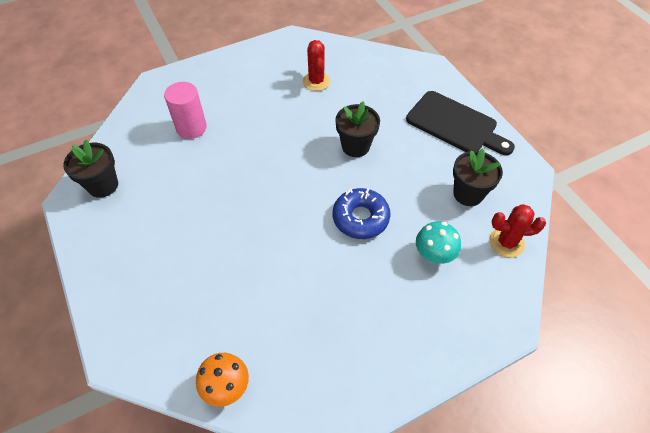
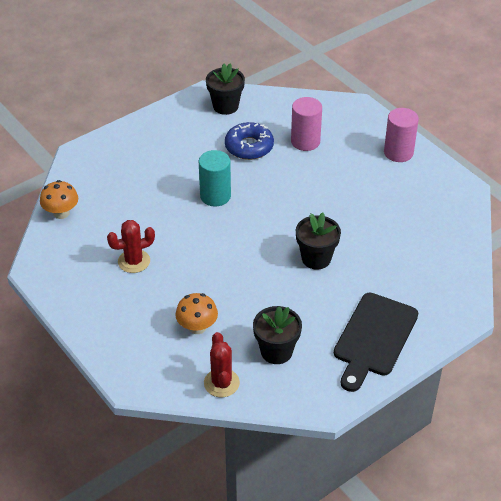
camera: 80 degrees right, 10 degrees down
(233, 67) = (398, 152): none -> pink cylinder
(247, 214) = (215, 196): none -> turquoise cylinder
(316, 81) = (400, 217): red cactus -> red cactus (134, 261)
(360, 218) = (227, 271): blue donut -> blue donut (249, 147)
(434, 254) = (197, 327): turquoise mushroom -> orange mushroom

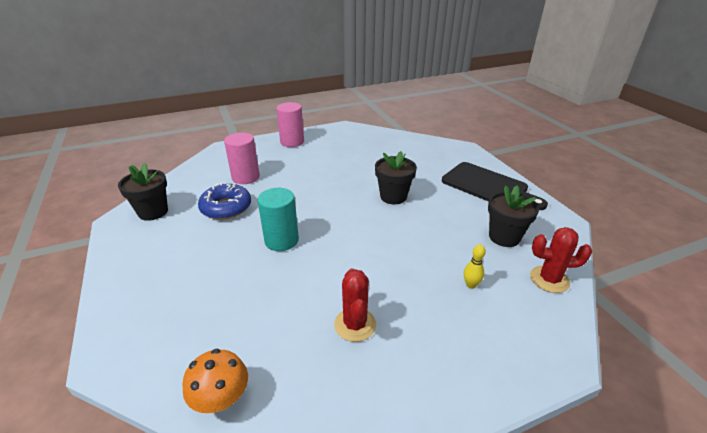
camera: 75 degrees left, 10 degrees down
(197, 327) = (471, 285): orange mushroom -> yellow bowling pin

